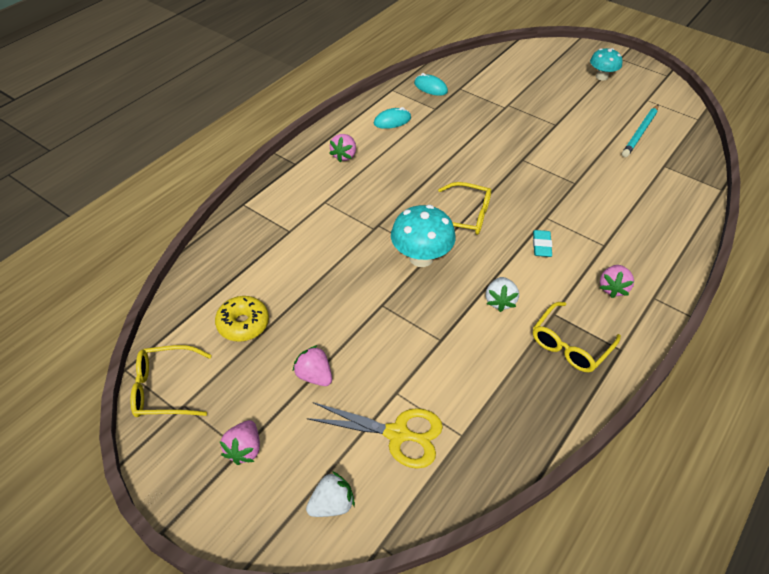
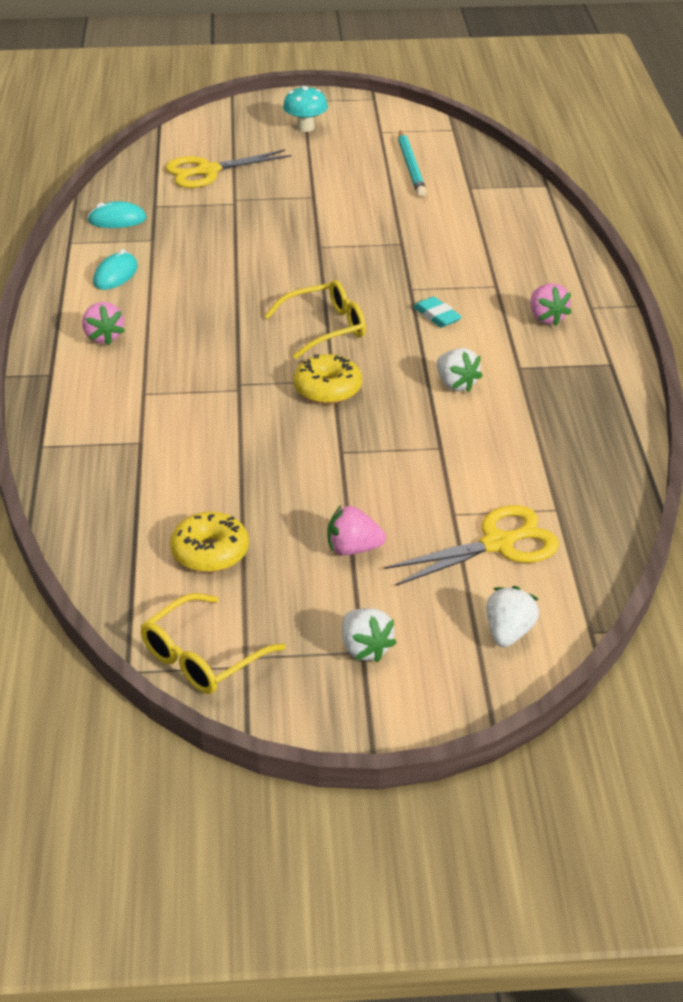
camera: 40 degrees left, 10 degrees down
(244, 449) = (365, 649): pink strawberry -> white strawberry
(421, 258) = (327, 389): turquoise mushroom -> yellow donut
(513, 80) = (208, 171): none -> yellow scissors
(570, 345) = (564, 385): yellow glasses -> none

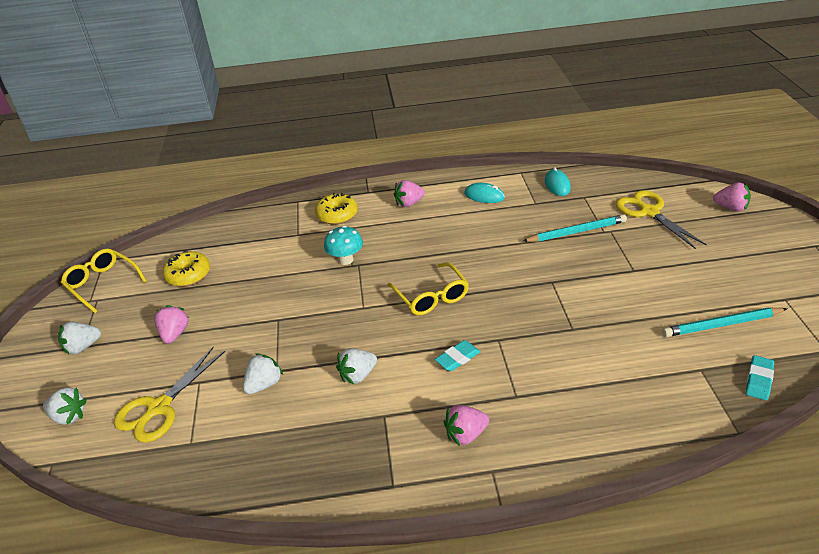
camera: 90 degrees right, 0 degrees up
(220, 126) = (731, 208): none -> pink strawberry
(228, 220) = (576, 232): none -> turquoise pencil
(305, 127) = (760, 252): turquoise mushroom -> turquoise mushroom (346, 260)
(327, 389) = (351, 306): yellow donut -> yellow donut (337, 215)
(464, 456) = (264, 384): none -> white strawberry
(486, 165) = (758, 380): none -> turquoise eraser
(497, 544) = (159, 407): yellow scissors -> yellow scissors turned 60 degrees clockwise

